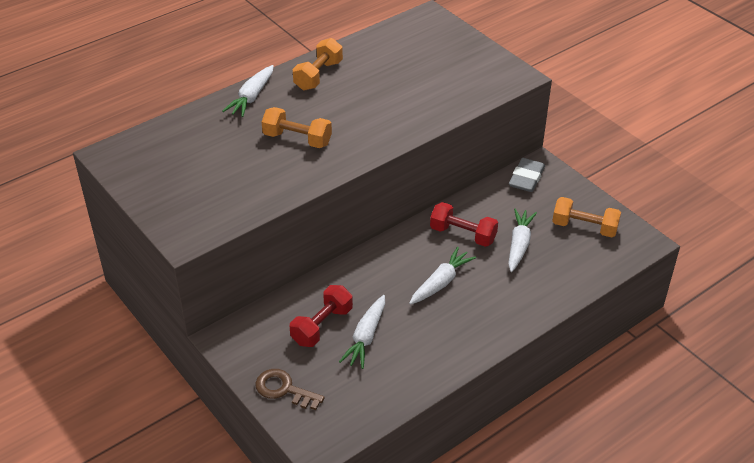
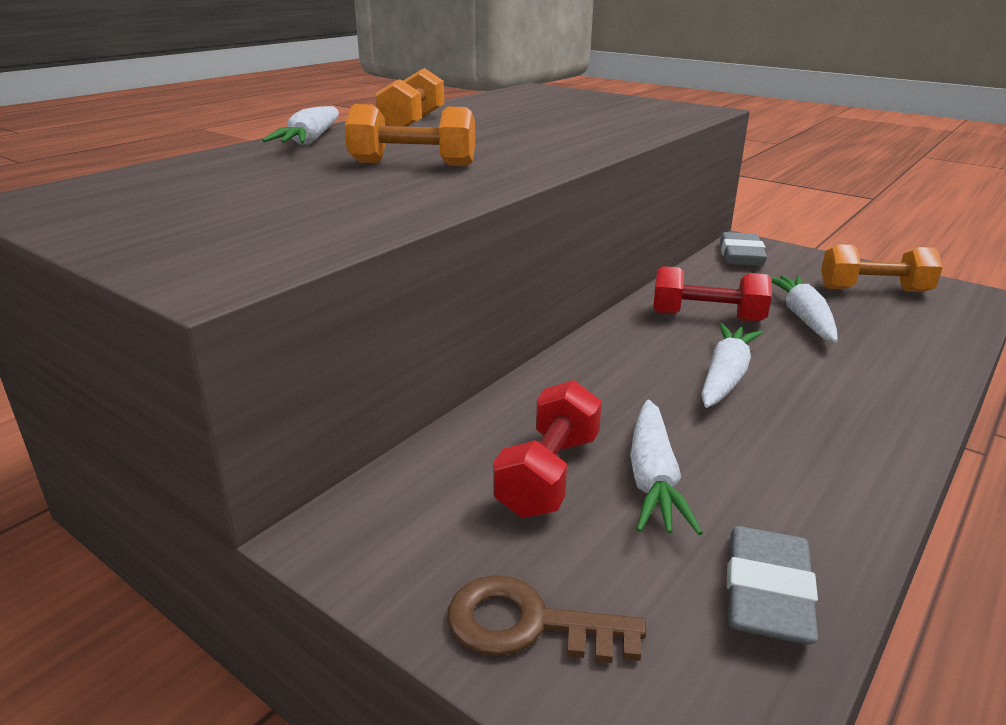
camera: 15 degrees left, 15 degrees down
(378, 396) = (767, 593): none -> grey eraser

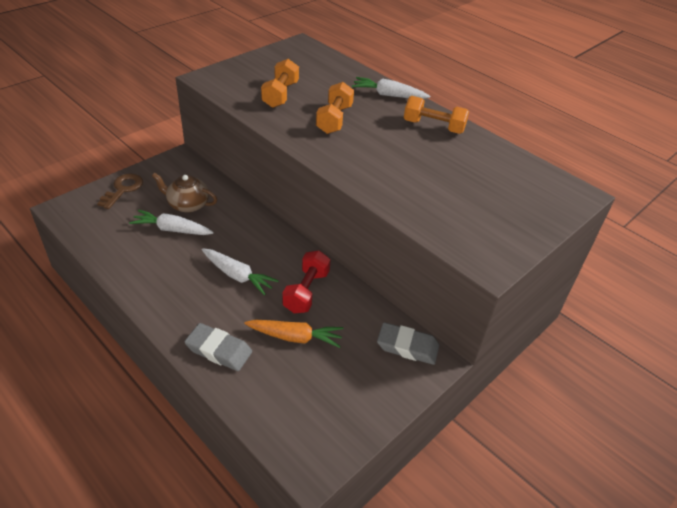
camera: 95 degrees right, 15 degrees up
(548, 474) = (188, 205): red dumbbell -> brown teapot
(767, 593) = (105, 239): grey eraser -> grey eraser (219, 350)
(803, 317) = (295, 337): white carrot -> orange carrot
(874, 290) = (330, 401): orange dumbbell -> orange dumbbell (280, 95)

